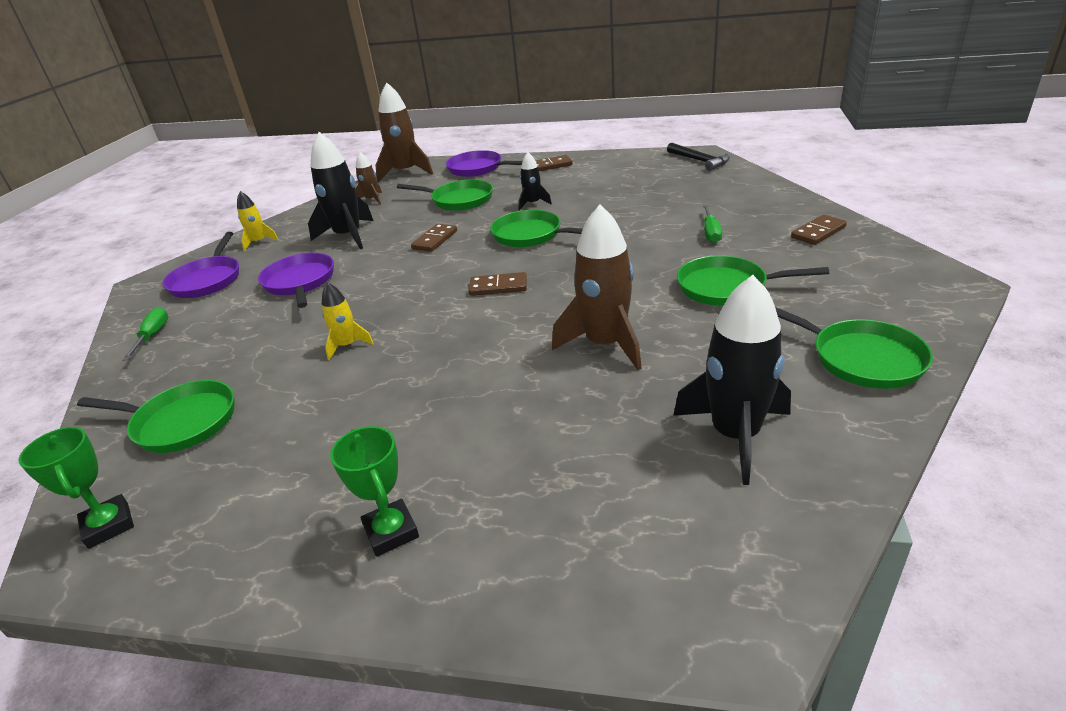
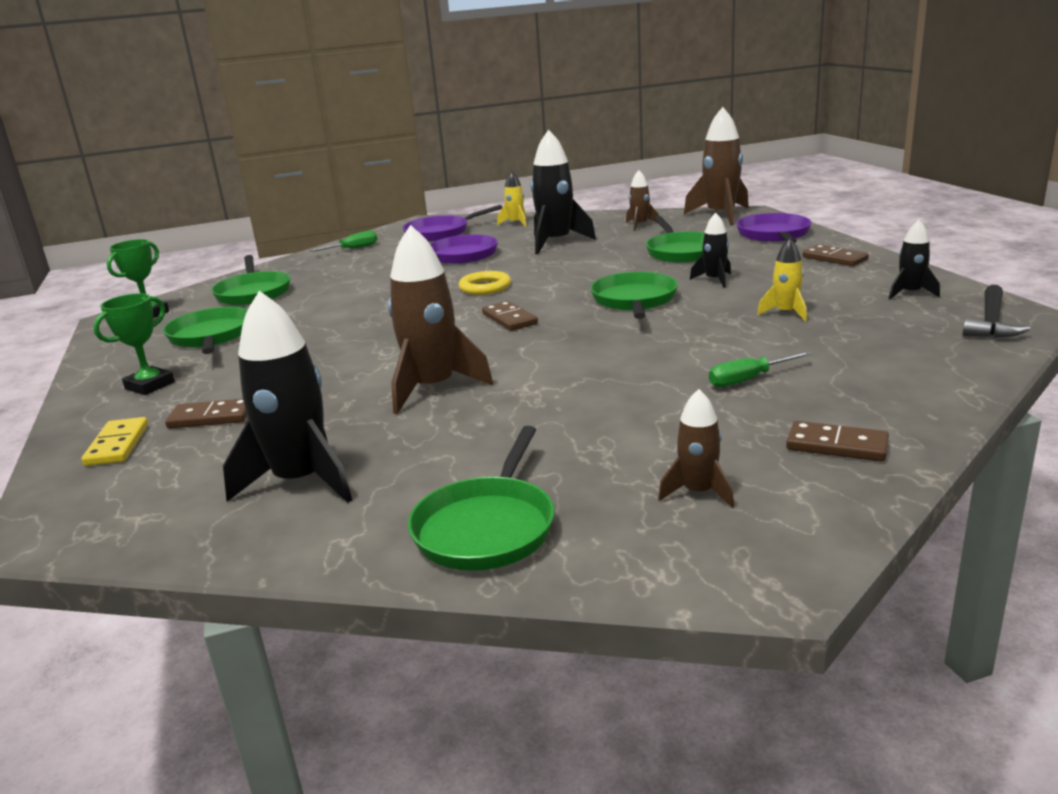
camera: 60 degrees right, 10 degrees down
(347, 345) = (372, 301): yellow rocket -> yellow rocket (785, 313)
(405, 284) = (485, 287): none -> yellow ring
(435, 240) = (581, 270): brown domino -> brown domino (211, 417)
(550, 566) = (117, 445): none -> yellow domino
(635, 165) = (910, 293): none -> black rocket
(727, 287) = (603, 419): green pan -> green pan (211, 336)
(851, 280) = (698, 492): none -> brown rocket

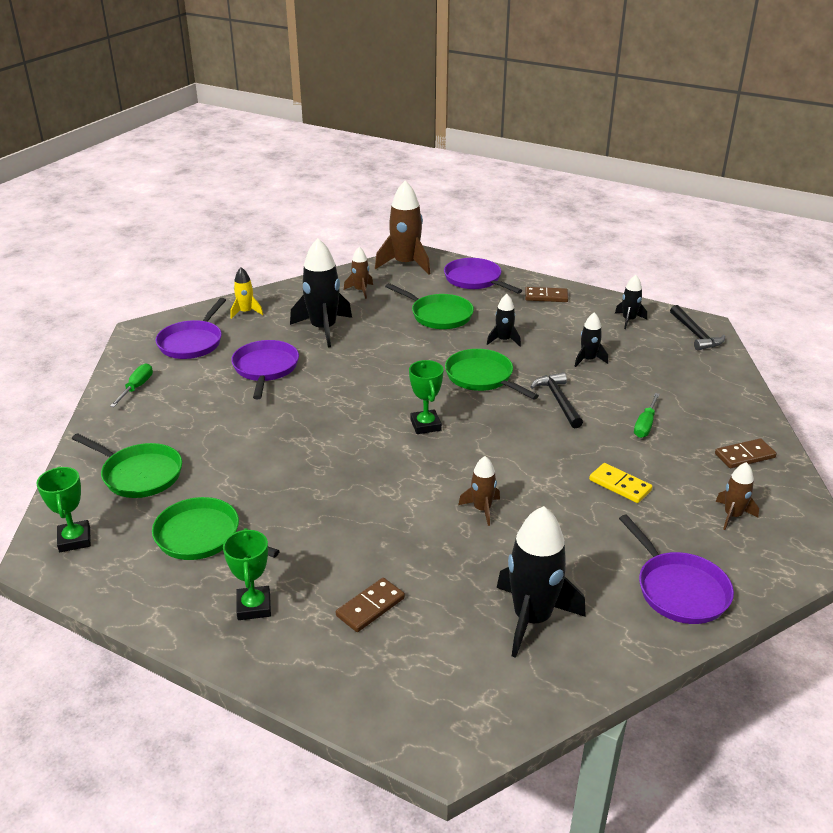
camera: 45 degrees left, 10 degrees up
(117, 445) = (346, 665): yellow domino -> yellow domino (620, 485)
(433, 388) = (482, 509): brown rocket -> brown rocket, size x0.52
(485, 287) = (350, 398): yellow ring -> none
(487, 527) = (679, 589): green pan -> purple pan
(509, 319) = (425, 425): brown domino -> green trophy
(681, 335) = (558, 400): none -> black hammer
(785, 313) = (588, 360): yellow rocket -> black rocket

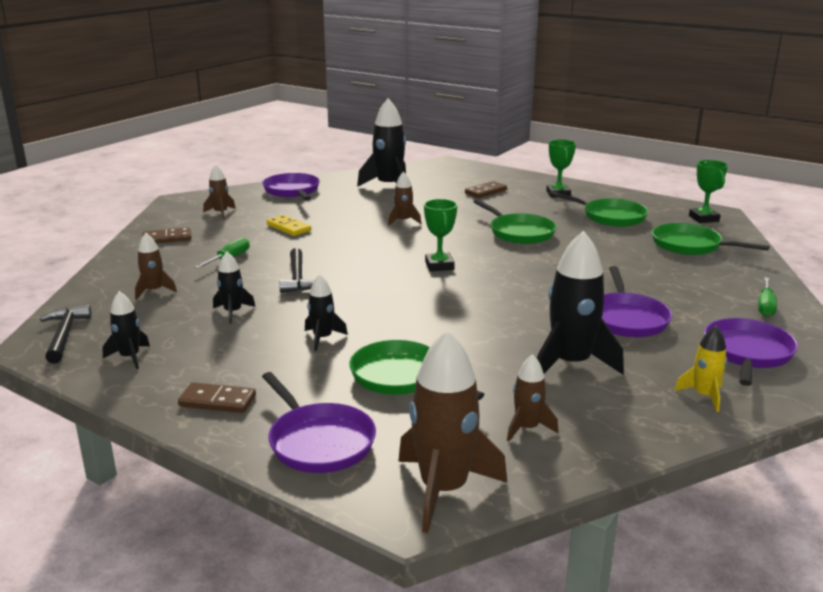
camera: 175 degrees left, 10 degrees down
(482, 377) = (368, 300): green pan -> green pan (519, 232)
(675, 378) = (154, 291): none -> brown rocket

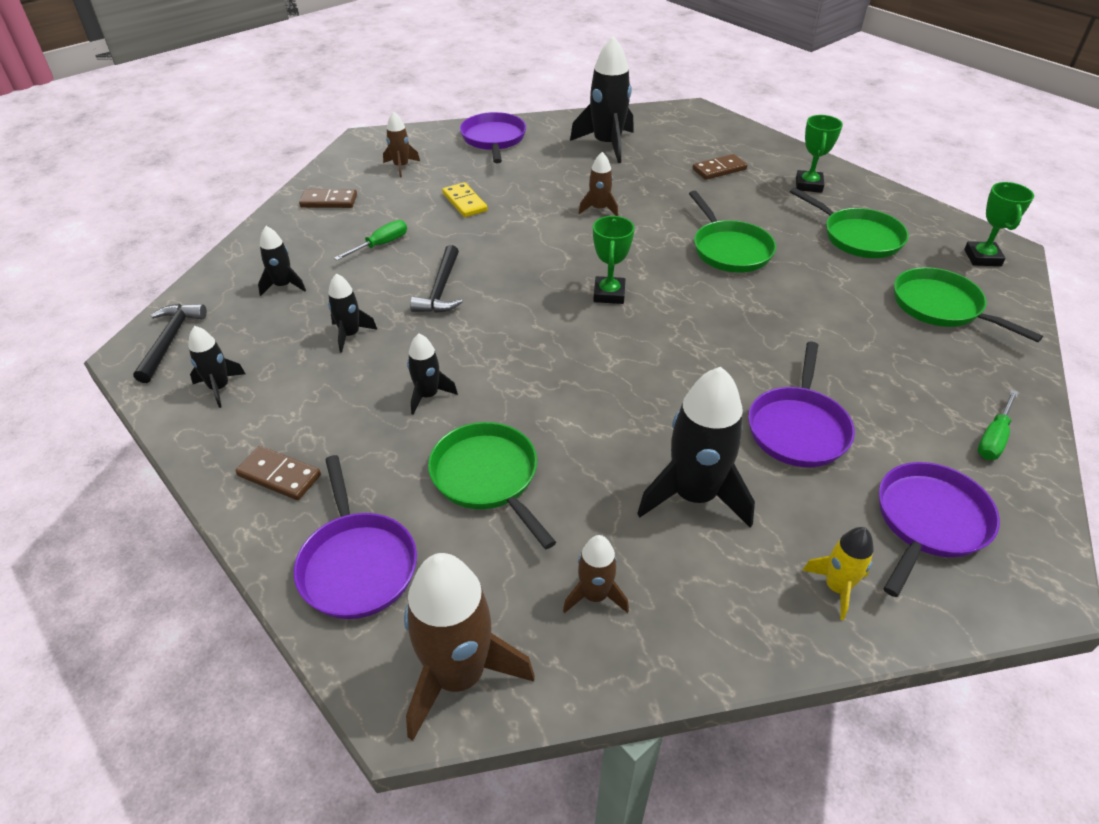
camera: 15 degrees right, 20 degrees up
(154, 291) = (283, 286): brown rocket -> black rocket

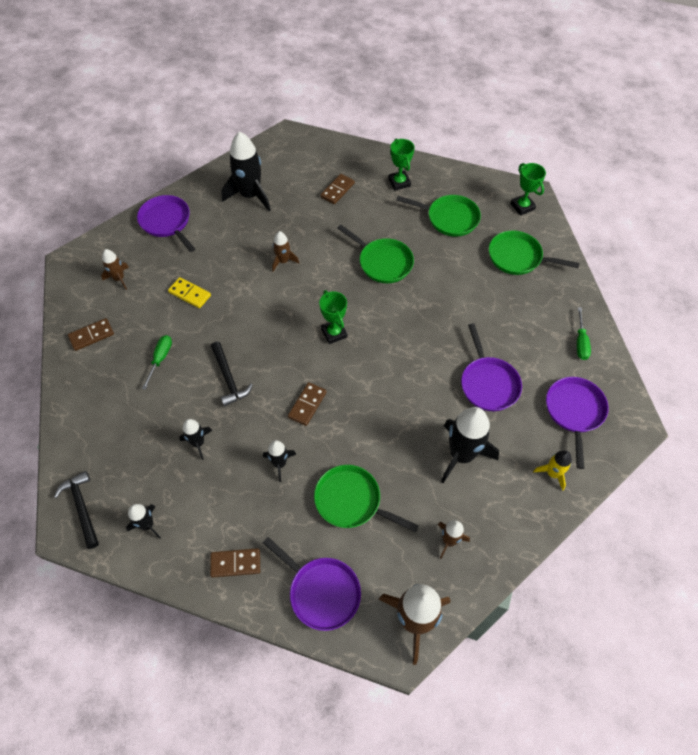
camera: 30 degrees left, 15 degrees up
(283, 286) = (121, 426): black rocket -> none
(515, 350) = (307, 405): none -> brown domino

